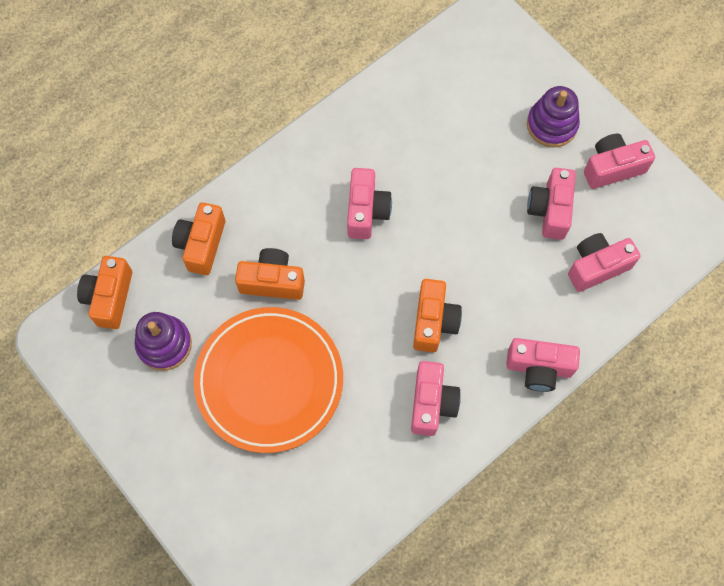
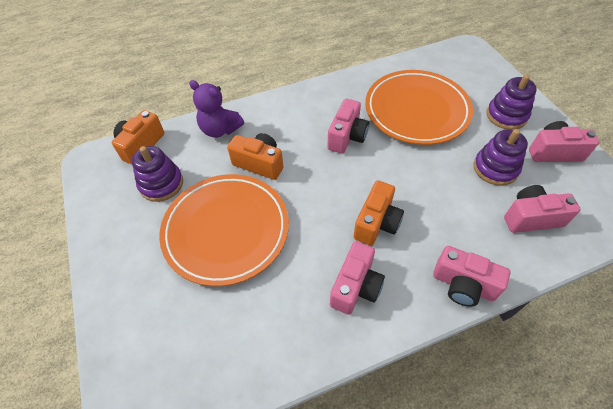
camera: 20 degrees right, 15 degrees down
(201, 244) = (220, 129): orange camera -> purple teddy bear
(441, 146) = (416, 110): none -> orange plate
(550, 210) = (495, 168): pink camera -> purple stacking toy

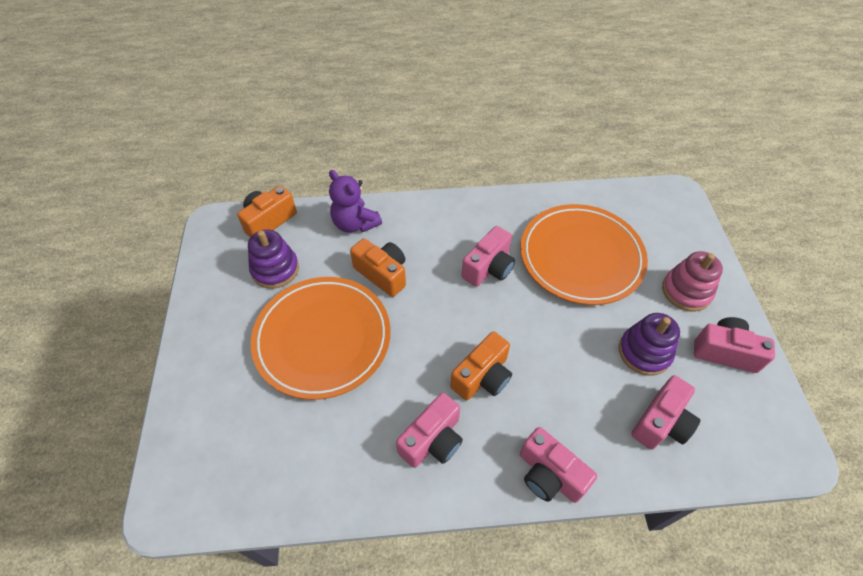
camera: 15 degrees right, 0 degrees up
(506, 115) = (686, 291): purple stacking toy -> pink stacking toy
(531, 218) = (661, 422): pink camera -> pink camera turned 120 degrees clockwise

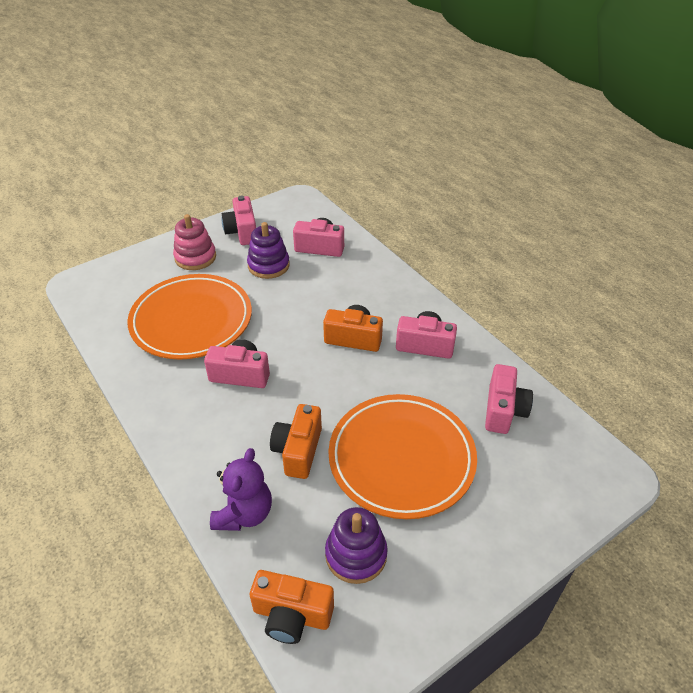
camera: 120 degrees left, 10 degrees down
(549, 475) = (397, 283): pink camera -> pink camera (503, 410)

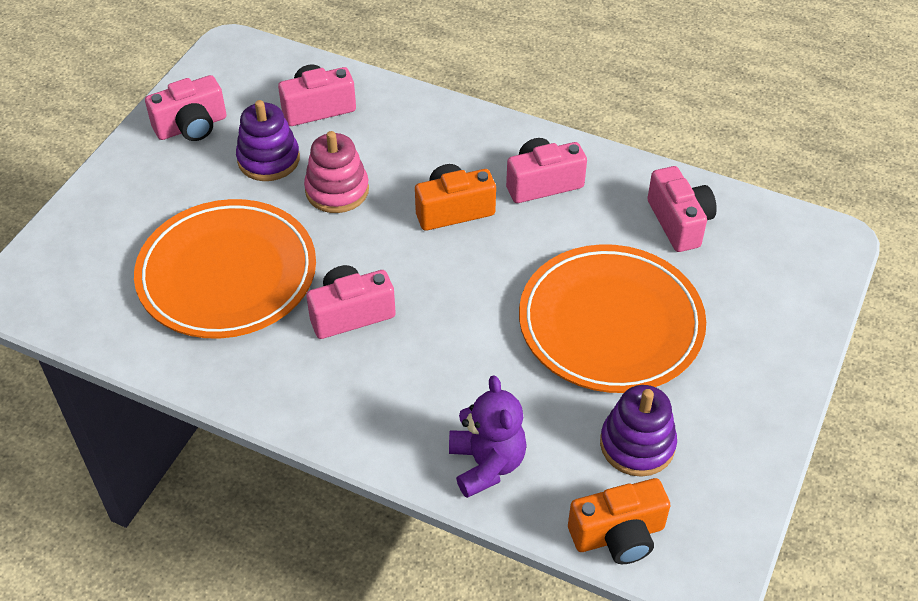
camera: 30 degrees left, 5 degrees up
(195, 257) = (156, 188): pink stacking toy -> pink stacking toy (337, 190)
(242, 232) = (191, 126): pink camera -> pink camera turned 75 degrees counterclockwise
(298, 450) = (492, 369): orange camera -> none

